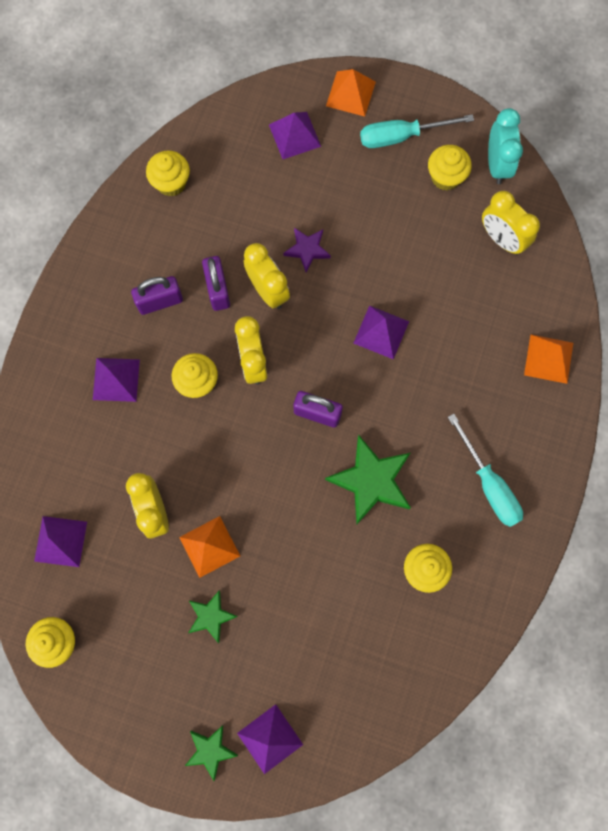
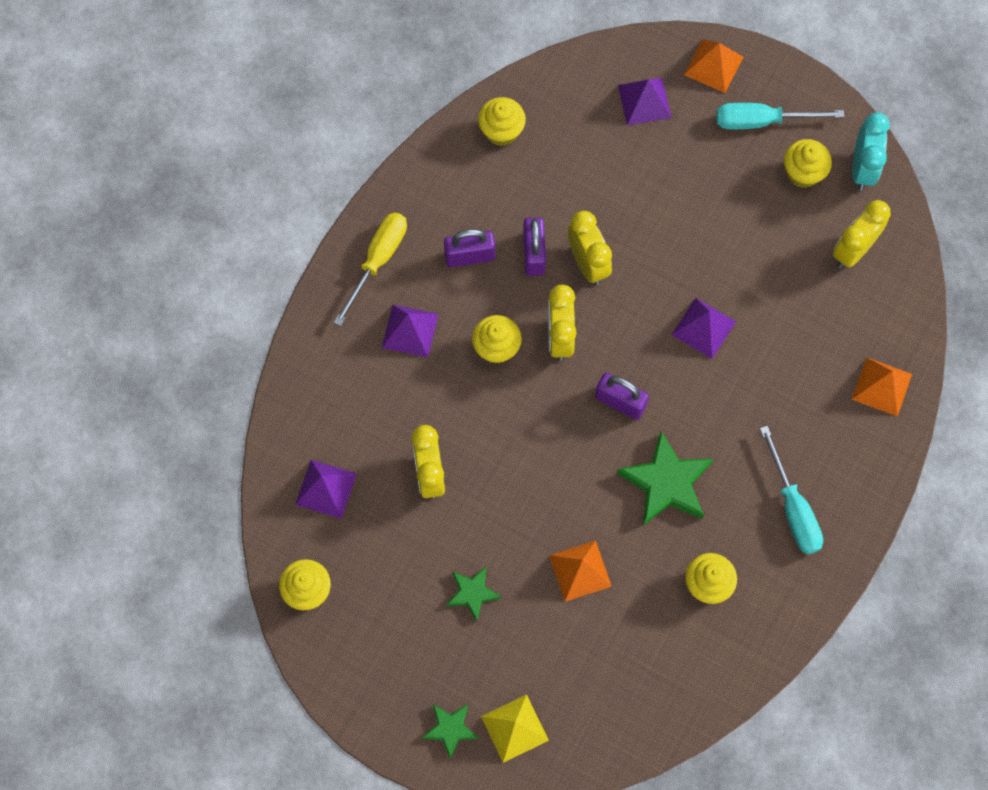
camera: 10 degrees right, 5 degrees down
(77, 319) = (378, 260): none -> yellow screwdriver
(209, 546) = (482, 521): orange pyramid -> orange pyramid (580, 570)
(270, 739) = (514, 728): purple pyramid -> yellow pyramid
(307, 250) = (638, 227): purple star -> none
(501, 239) = (853, 250): yellow clock -> yellow clock turned 75 degrees clockwise

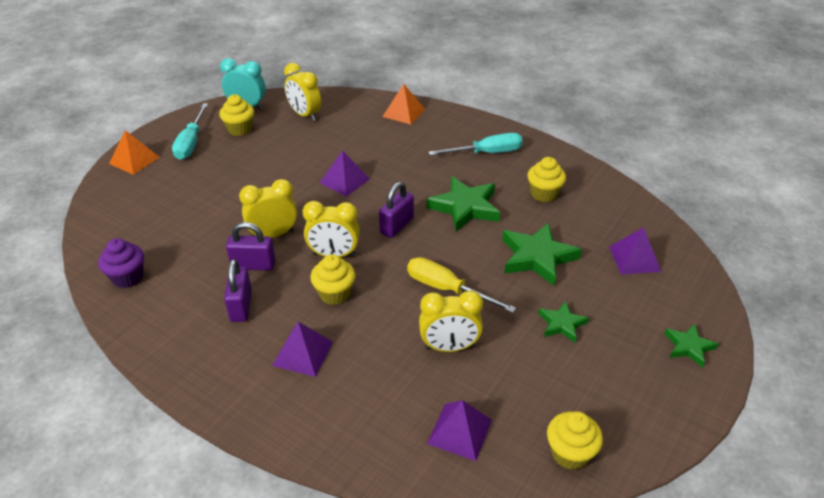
camera: 85 degrees left, 30 degrees down
(378, 260) = (221, 374): yellow screwdriver -> yellow screwdriver (446, 289)
(501, 131) = (127, 277): yellow cupcake -> purple cupcake
(514, 728) = (677, 304): yellow pyramid -> none
(580, 570) = (537, 257): orange pyramid -> green star
(644, 101) = (144, 195): purple pyramid -> purple pyramid (634, 259)

